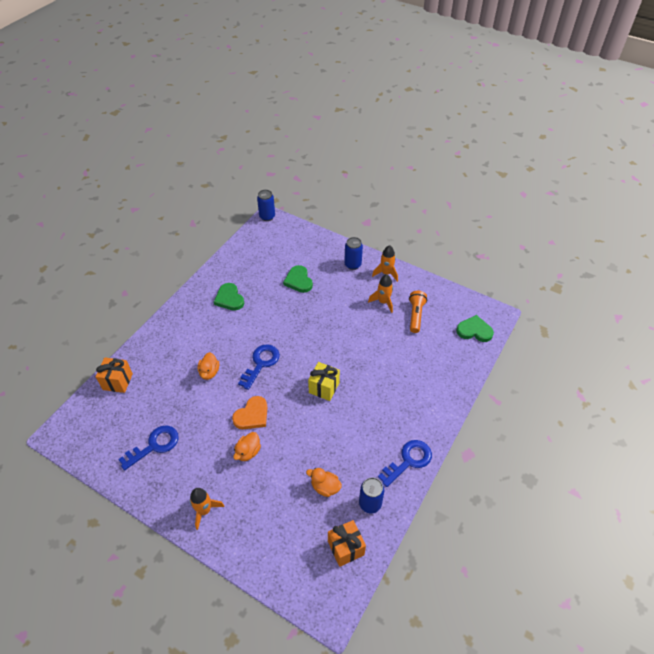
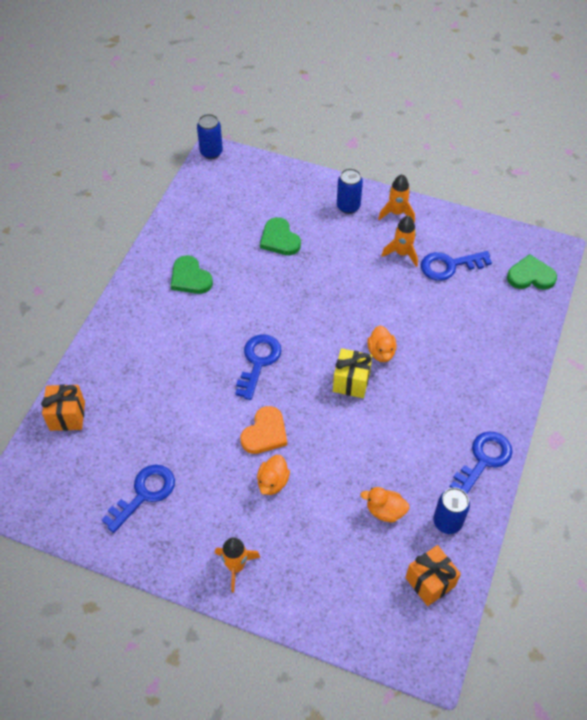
camera: 10 degrees left, 5 degrees up
(209, 372) = (191, 384): orange duck -> orange duck (381, 352)
(415, 315) = (449, 266): orange flashlight -> blue key

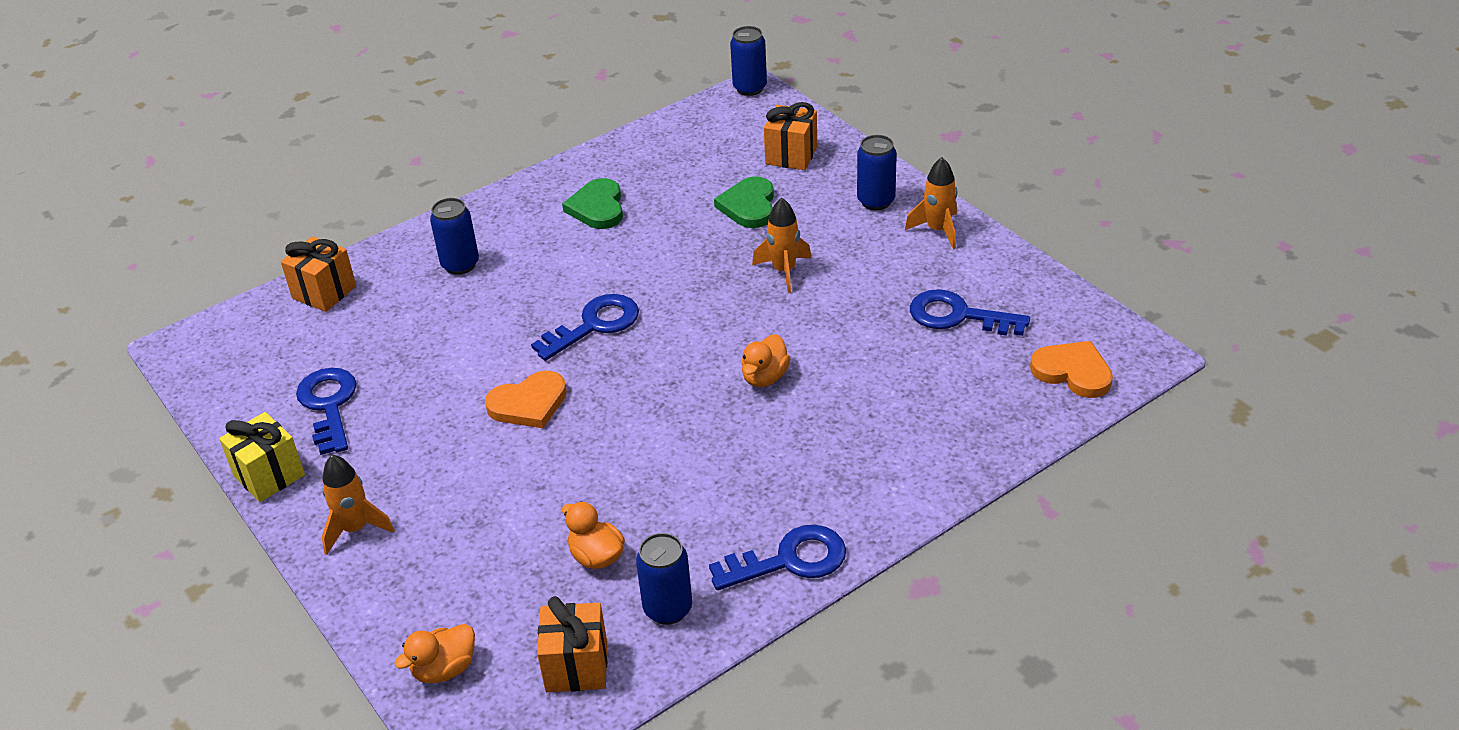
camera: 35 degrees right, 15 degrees down
(139, 356) = (460, 265): none -> blue can
(144, 494) = (329, 405): blue key -> blue key turned 90 degrees counterclockwise
(272, 482) = (486, 460): orange duck -> orange duck (444, 669)
(275, 193) = (791, 155): none -> orange gift
(351, 382) = (692, 394): yellow gift -> yellow gift (269, 475)
(402, 253) = (902, 278): orange rocket -> orange rocket (784, 271)
(530, 276) = (1073, 372): green heart -> orange heart

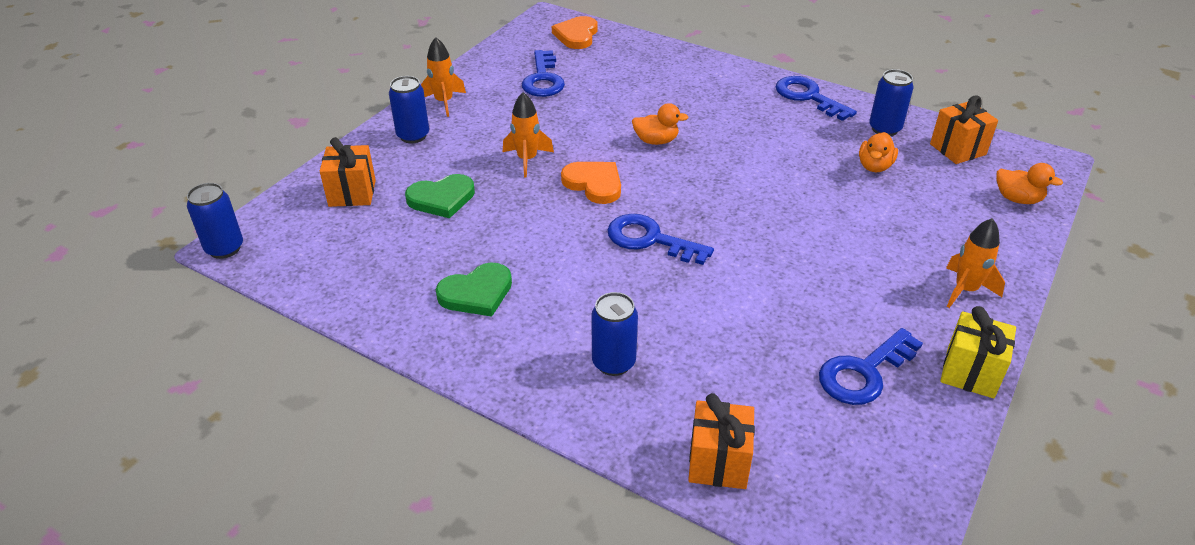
camera: 115 degrees left, 0 degrees up
(528, 404) = (765, 245): orange heart -> orange heart (594, 184)

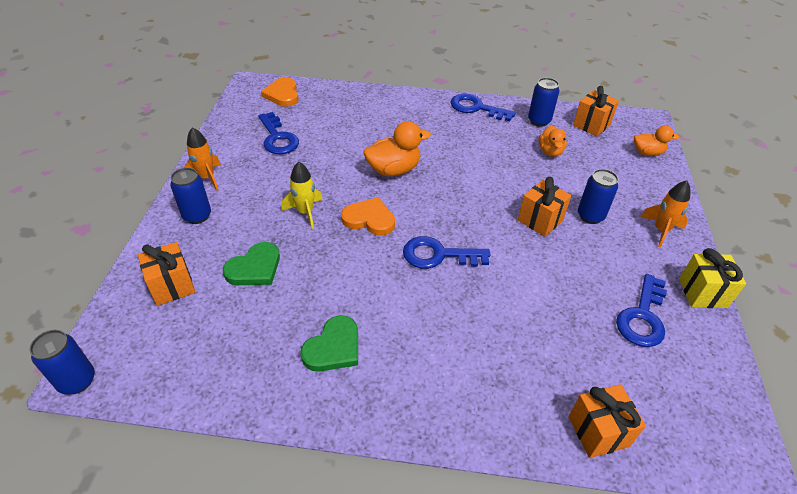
camera: 25 degrees left, 5 degrees up
(527, 160) = (305, 212): orange rocket -> yellow rocket
(613, 362) = (475, 373): blue can -> blue can (590, 216)
(656, 141) = (393, 170): orange duck -> orange duck, size x1.57
(804, 237) = (540, 220): none -> orange gift

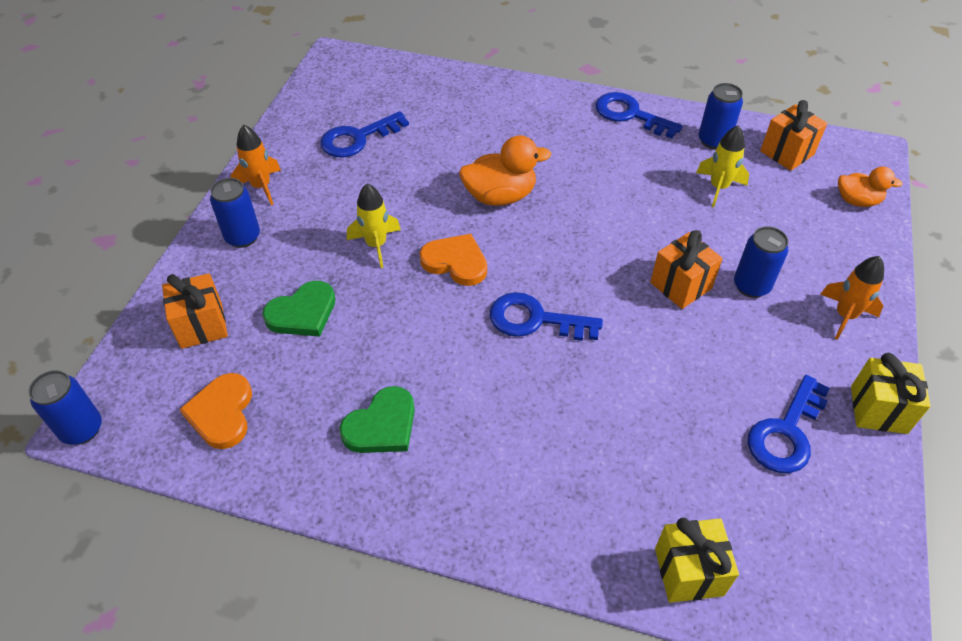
camera: 10 degrees right, 5 degrees up
(277, 138) = (357, 138): blue key -> blue key turned 75 degrees clockwise
(282, 94) = (373, 76): orange heart -> orange heart (222, 413)
(550, 151) = (718, 187): orange duck -> yellow rocket
(598, 431) = (688, 572): orange gift -> yellow gift

